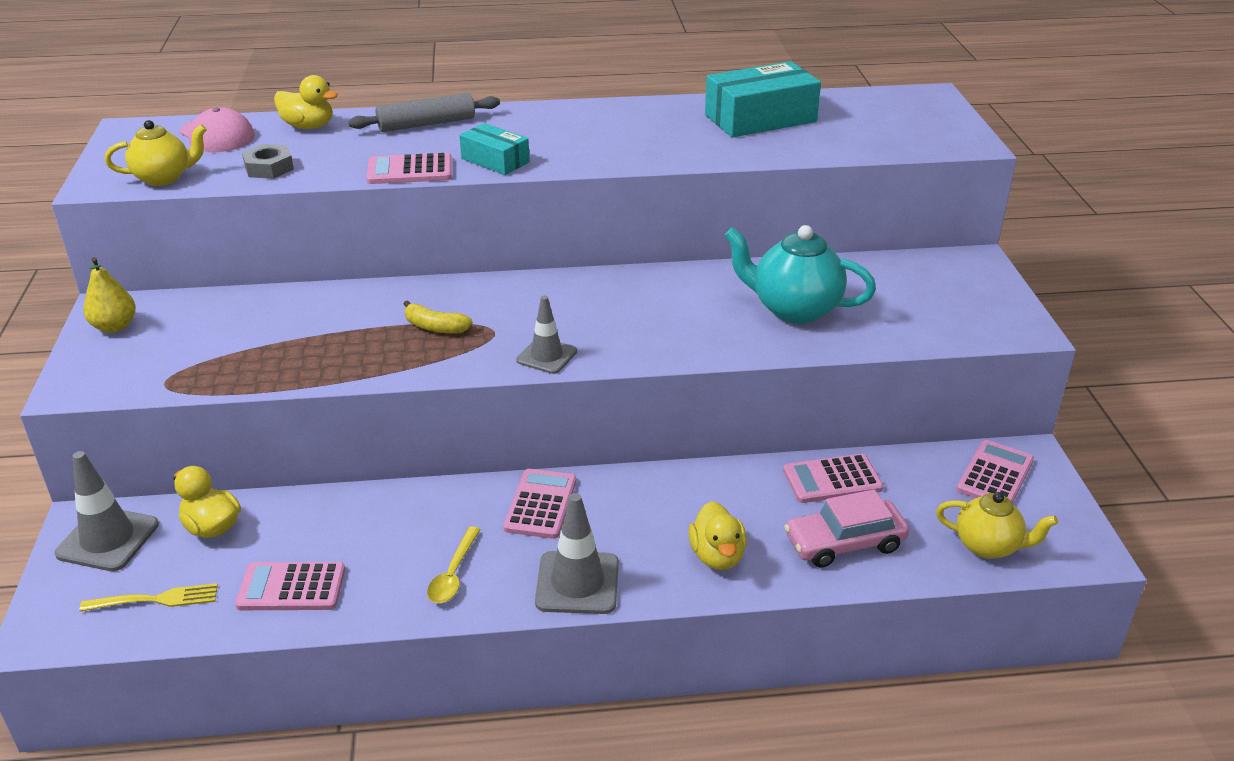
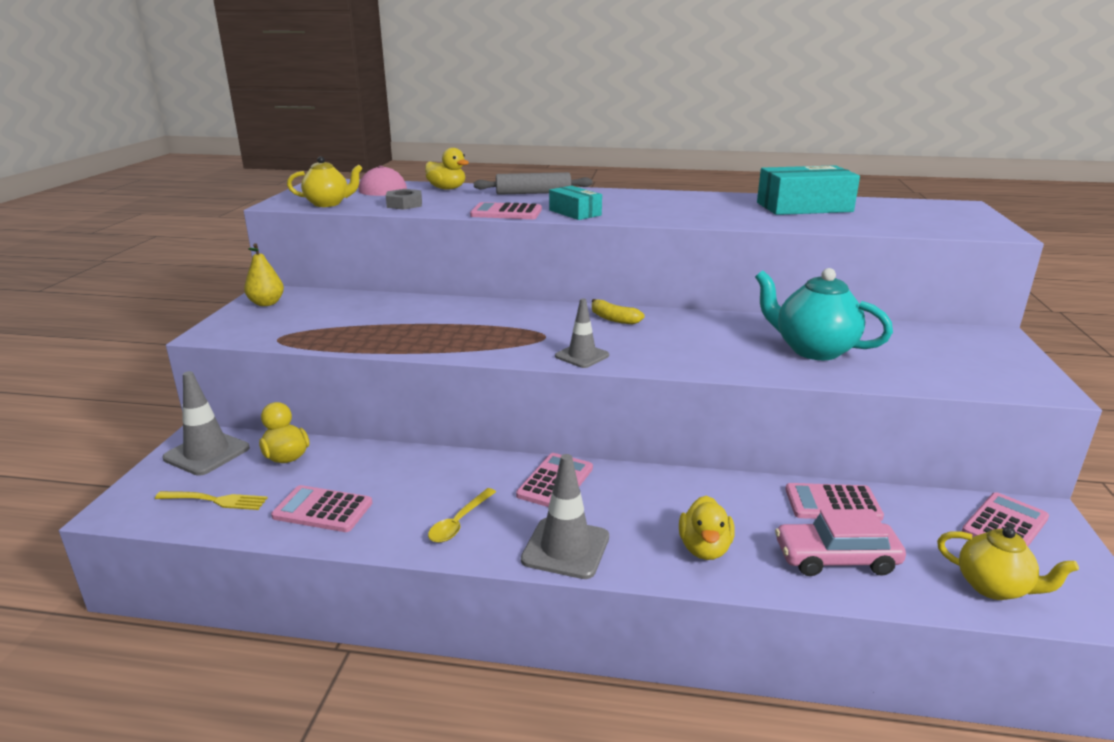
camera: 15 degrees right, 10 degrees down
(435, 327) = (499, 328): yellow banana -> yellow banana (613, 319)

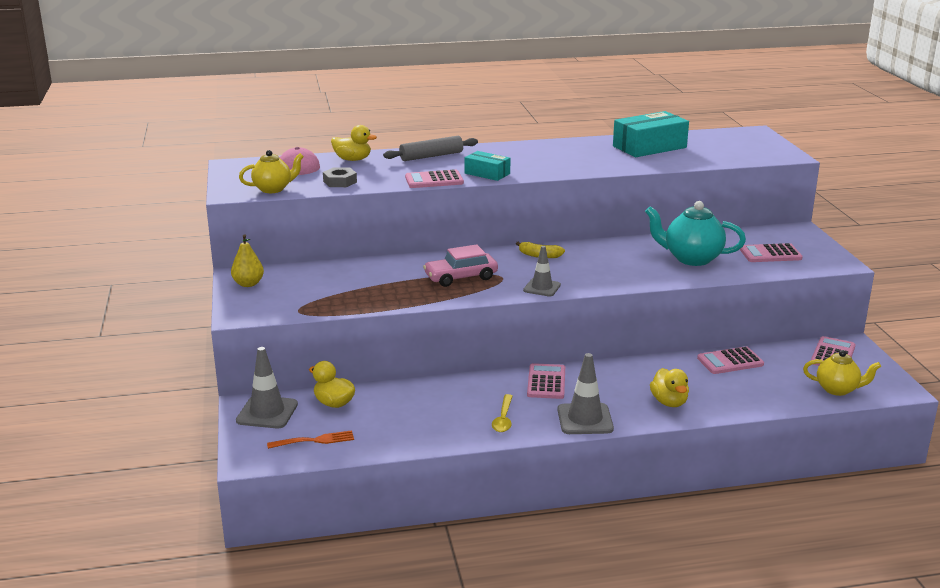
camera: 20 degrees left, 0 degrees up
(214, 500) = (314, 441): yellow fork -> orange fork
(323, 510) = (401, 430): pink calculator -> pink calculator (770, 254)
(836, 558) = (747, 392): pink car -> pink car (461, 277)

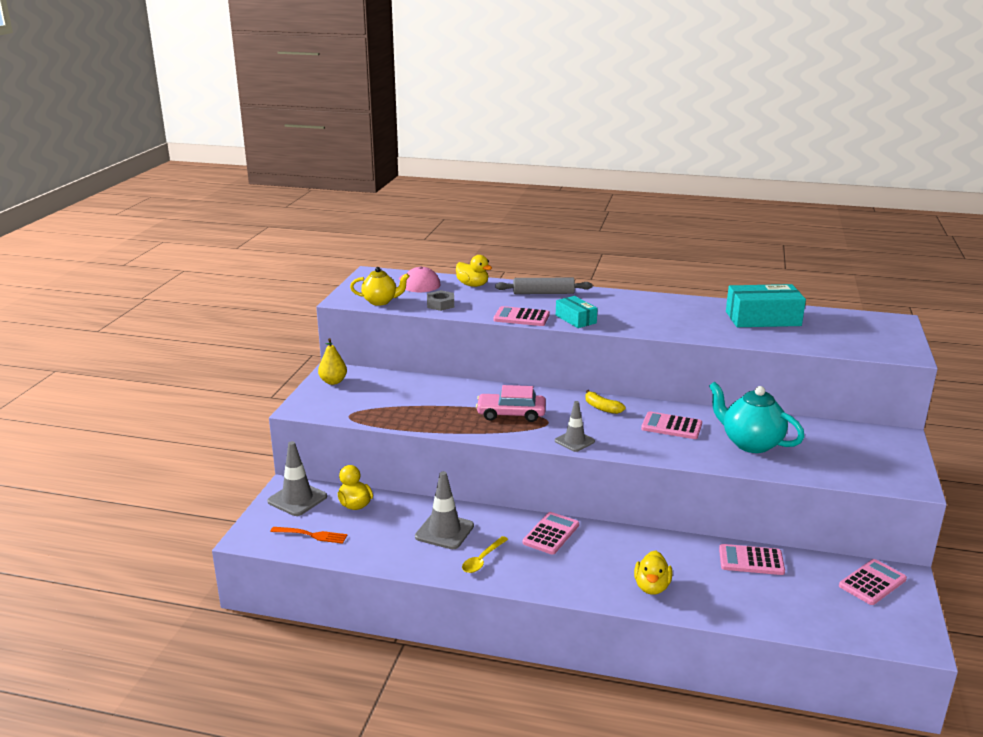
camera: 25 degrees right, 0 degrees up
(585, 419) = (555, 581): grey traffic cone -> grey traffic cone (444, 531)
(770, 254) = (841, 457): pink calculator -> pink calculator (671, 426)
(837, 389) = (845, 623): yellow teapot -> none

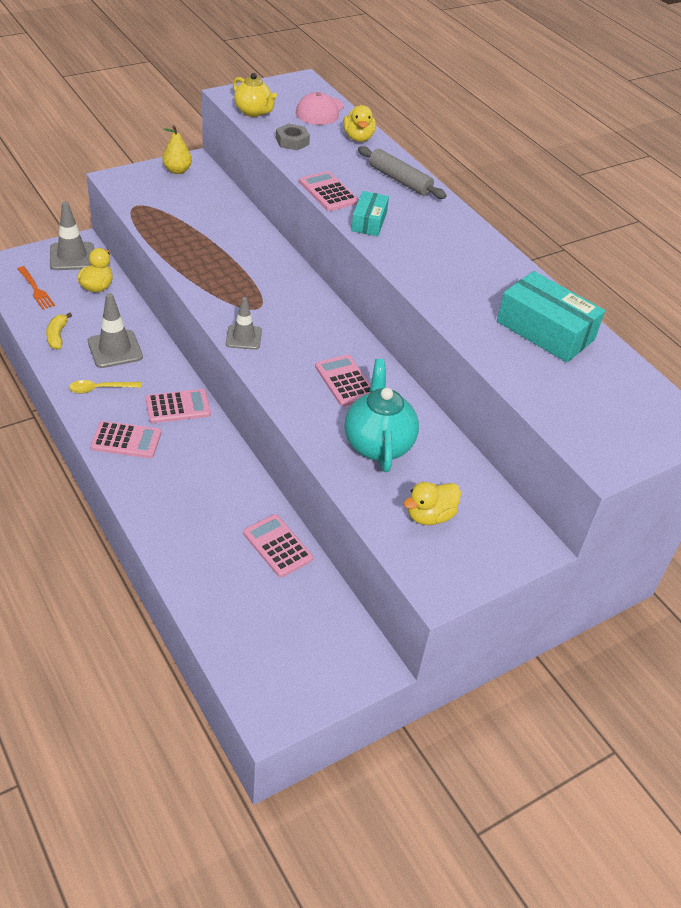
camera: 40 degrees right, 20 degrees up
(511, 414) = (245, 282): pink car -> none
(602, 408) = (324, 325): yellow banana -> yellow banana (57, 336)
(652, 587) = (167, 501): yellow duck -> yellow duck (429, 516)
(872, 583) = (335, 645): pink calculator -> pink calculator (126, 440)

